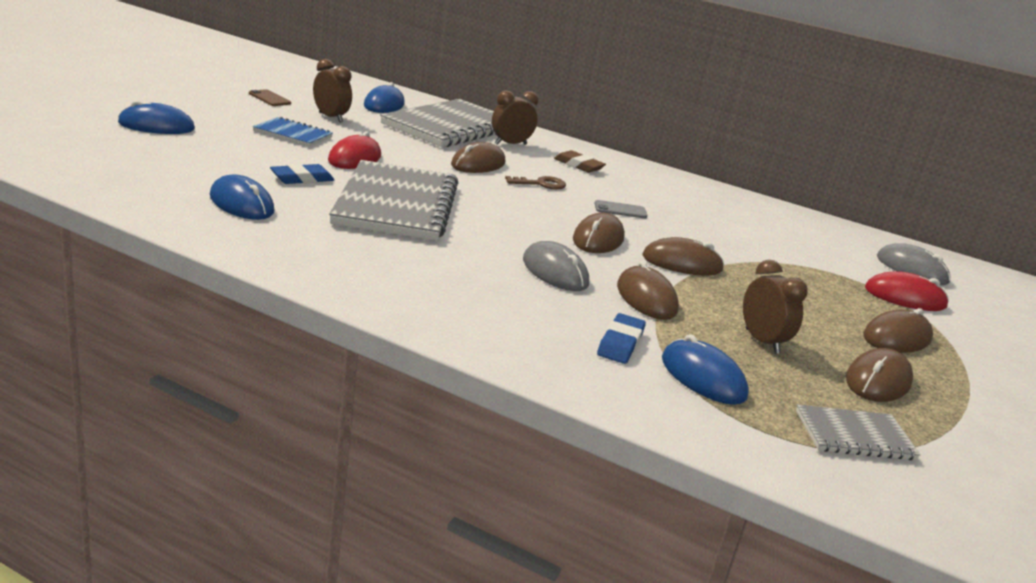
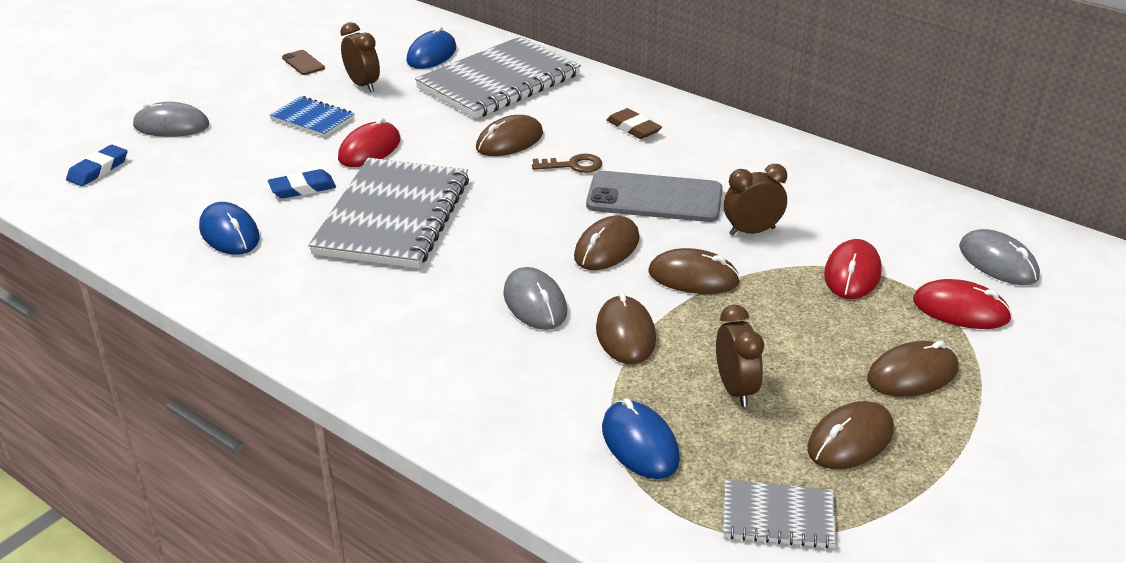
camera: 15 degrees right, 10 degrees up
(156, 126) = (171, 125): blue mouse -> grey mouse
(510, 144) = (562, 102): brown clock -> brown clock (752, 231)
(620, 210) = (654, 198): grey phone -> grey phone, size x2.23
(620, 343) = (567, 401): blue eraser -> blue eraser (98, 169)
(807, 269) = (852, 273): none -> red mouse

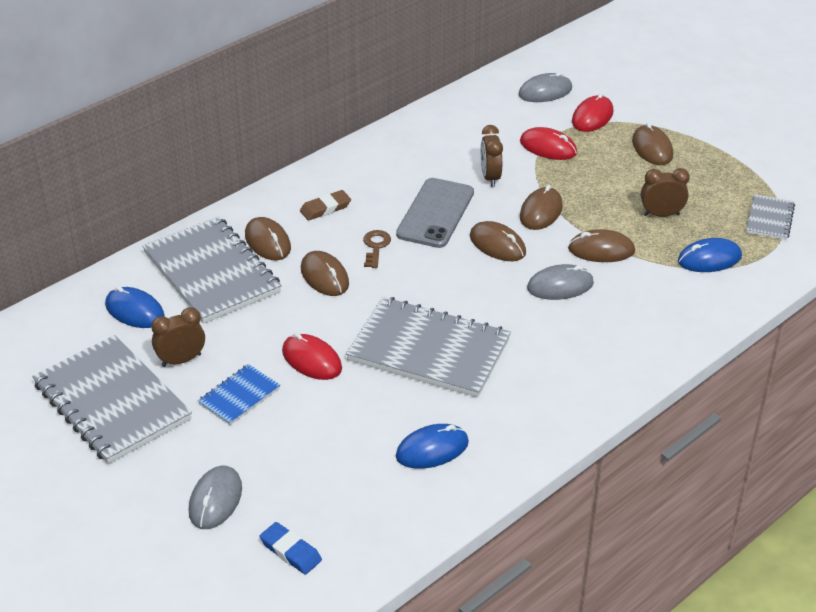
camera: 80 degrees left, 5 degrees up
(302, 188) = (368, 403): blue eraser -> none
(303, 63) = (112, 402): brown phone -> grey notebook
(850, 440) = (708, 182): brown mouse -> brown mouse (267, 242)

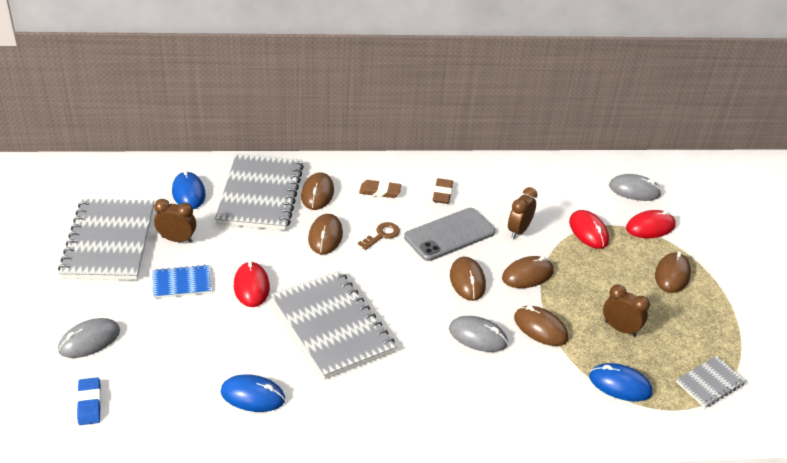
camera: 35 degrees right, 0 degrees up
(385, 180) = (442, 193): none -> brown eraser

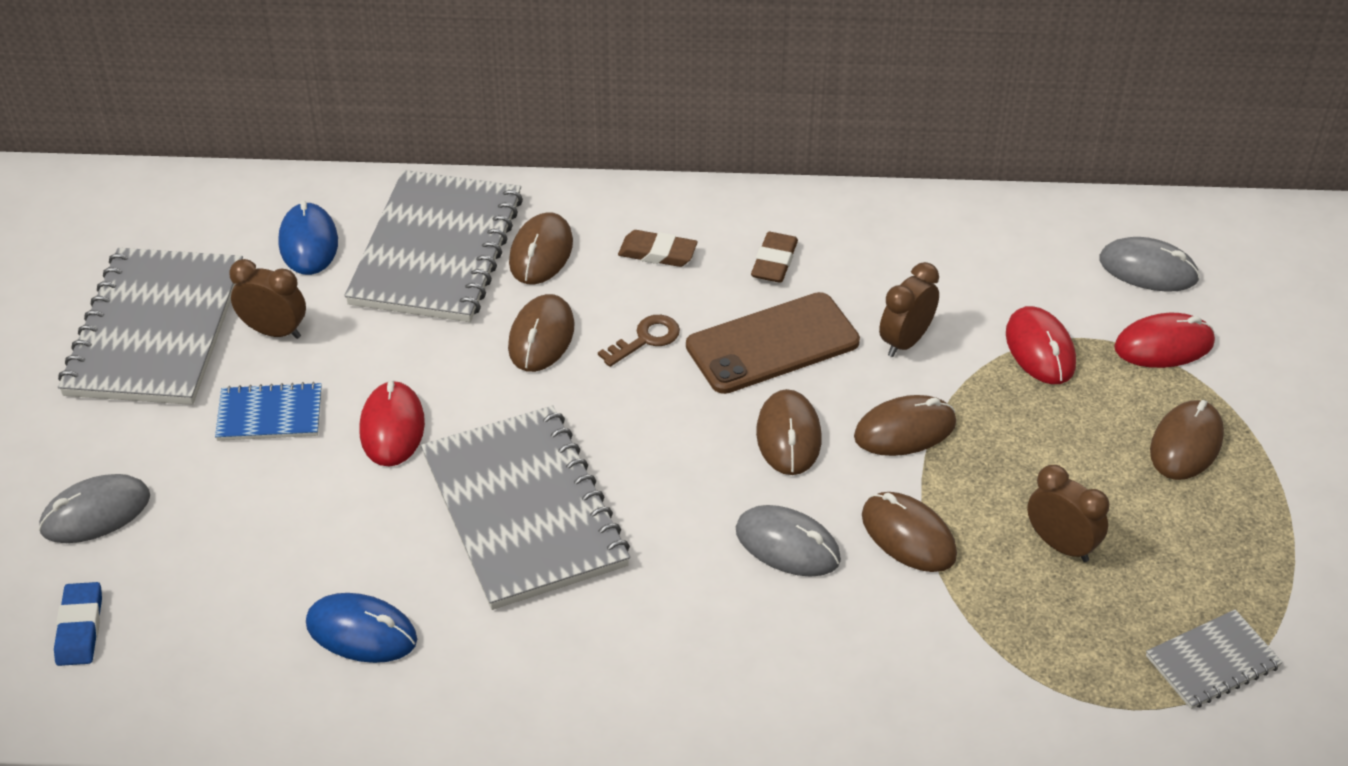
camera: 10 degrees right, 5 degrees up
(449, 234) = (772, 344): grey phone -> brown phone
(620, 384) = (1037, 654): blue mouse -> none

